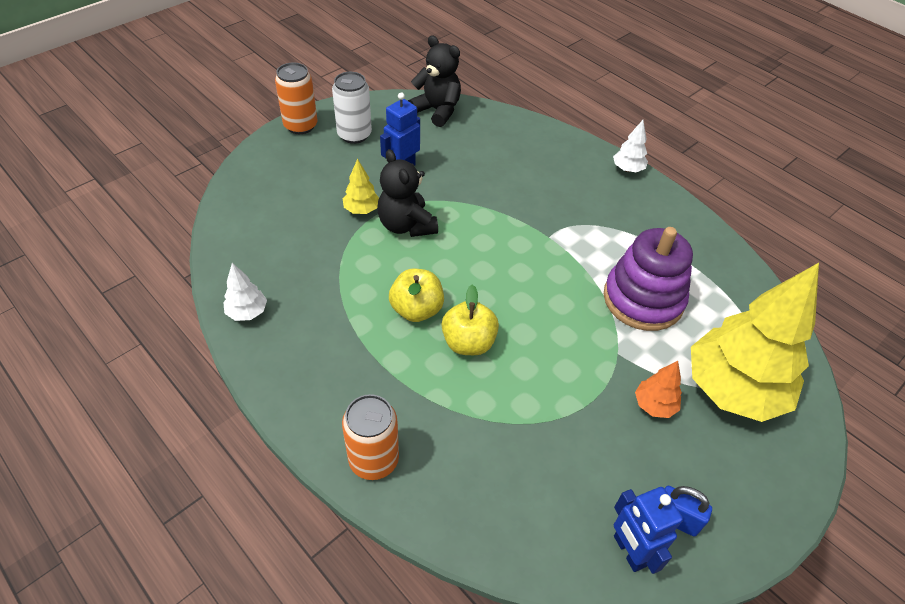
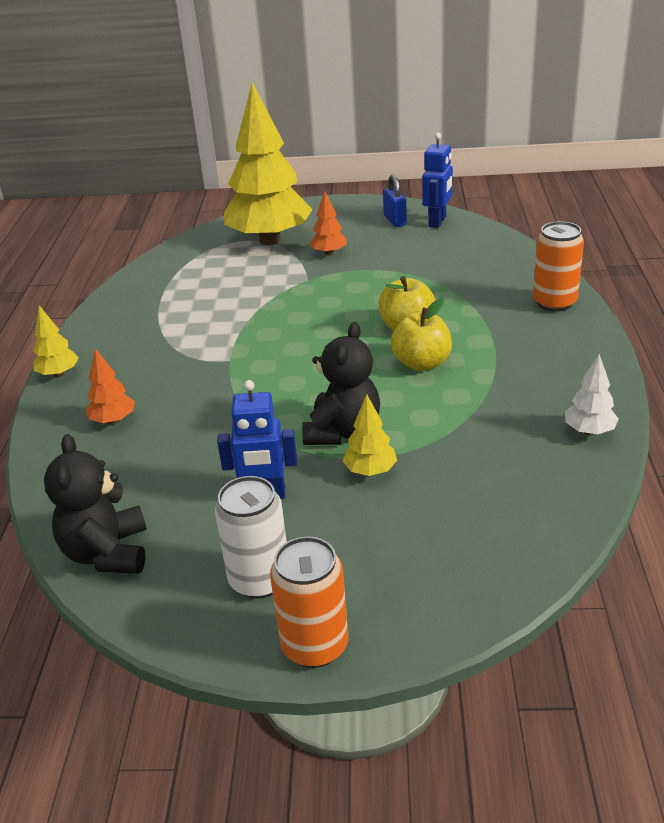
camera: 130 degrees left, 15 degrees down
(544, 162) = (113, 420): none -> orange tree
(627, 169) = (59, 374): white tree -> yellow tree
(643, 299) = (236, 294): purple stacking toy -> none

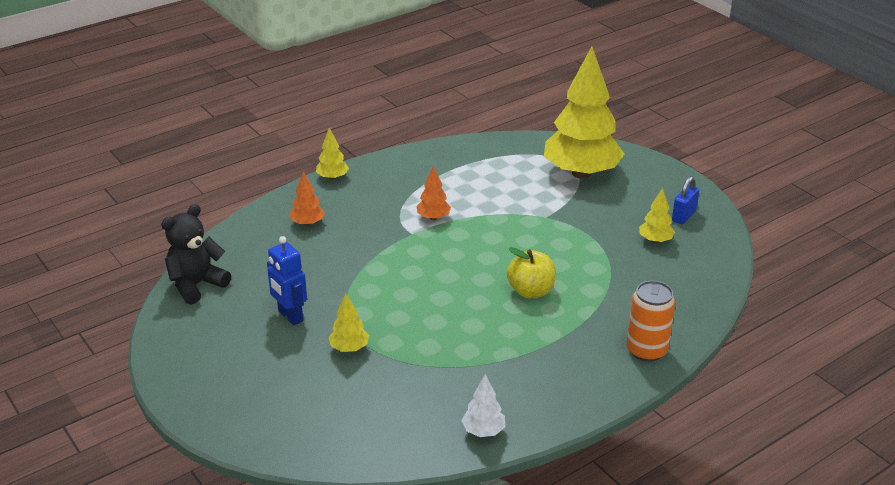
camera: 50 degrees right, 0 degrees up
(259, 580) = (218, 350): white can -> none
(315, 646) = (184, 395): orange can -> none
(329, 253) = (594, 208): orange tree -> orange tree (433, 217)
(343, 431) = (379, 318): black teddy bear -> none
(411, 244) = (655, 240): none -> yellow tree
(422, 363) = (491, 318): yellow apple -> none
(437, 222) = (708, 238): blue robot -> none

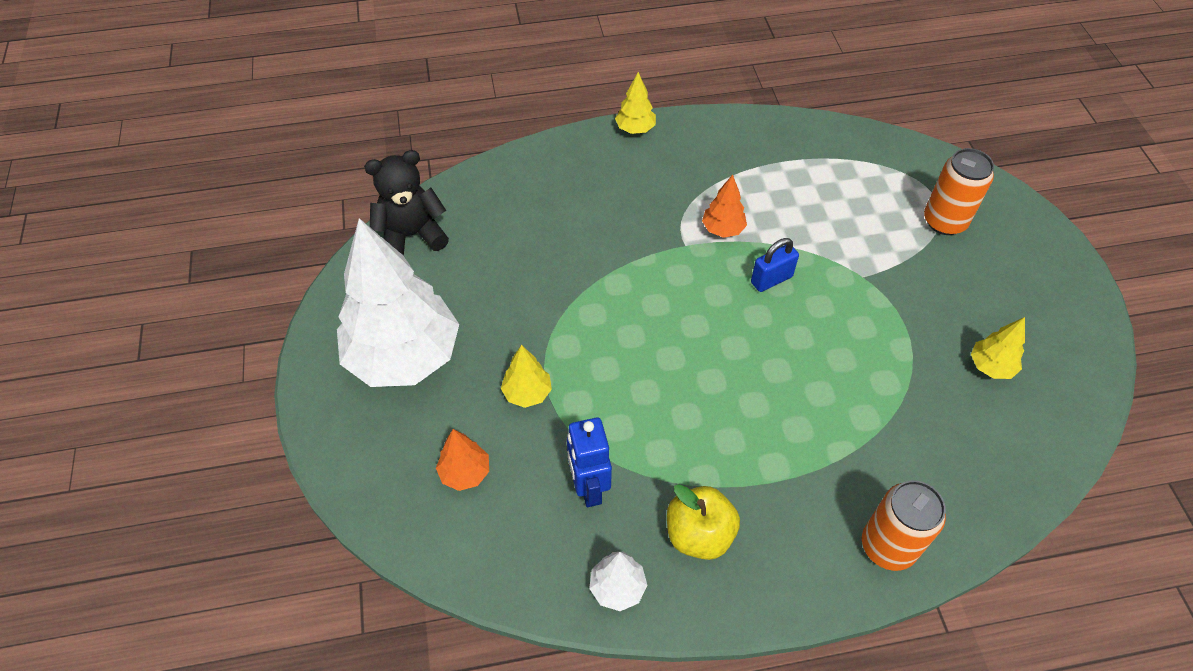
camera: 25 degrees right, 20 degrees up
(239, 356) = (404, 357): none -> white tree
(290, 316) = (486, 319): blue robot -> blue robot (588, 488)
(308, 223) = (574, 188): orange tree -> orange tree (465, 473)
(531, 291) = (785, 389): yellow apple -> yellow apple (699, 534)
(581, 173) = (944, 221): yellow tree -> orange can
(683, 216) = (1050, 340): blue padlock -> blue padlock (771, 279)

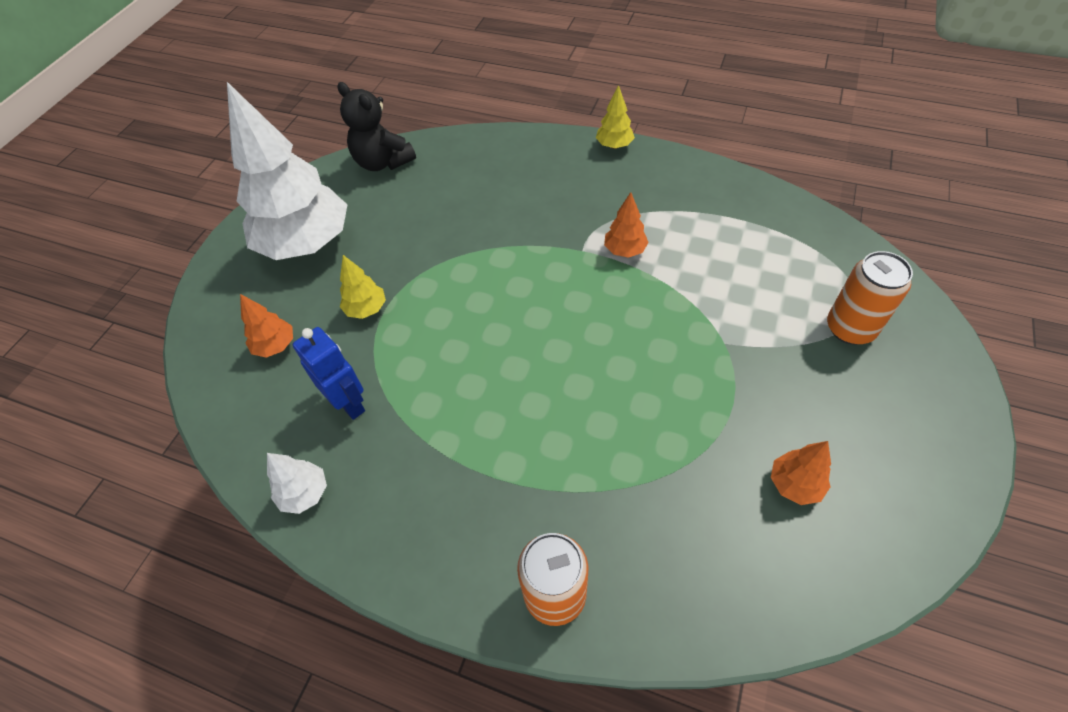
camera: 35 degrees right, 0 degrees up
(411, 235) = (383, 162): black teddy bear -> black teddy bear turned 150 degrees counterclockwise
(588, 488) = (349, 403): blue robot -> blue robot turned 120 degrees clockwise
(699, 534) = (401, 488): yellow apple -> none
(771, 279) = (635, 309): blue padlock -> none
(990, 366) = (794, 484): yellow tree -> orange tree

